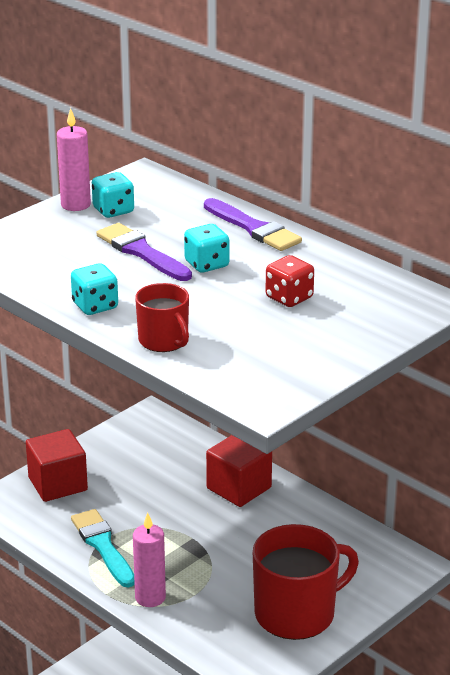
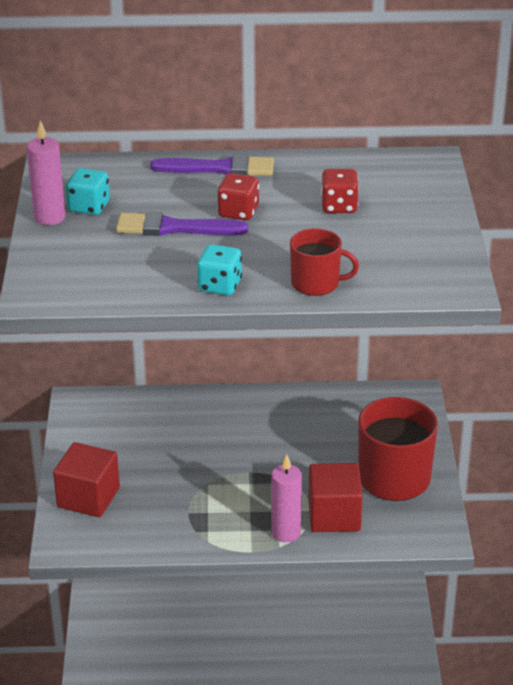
camera: 45 degrees left, 5 degrees up
(103, 546) = (195, 520): turquoise brush -> none
(206, 264) = (238, 212): turquoise dice -> red dice
(239, 488) = (226, 416): red cube -> red cube (334, 515)

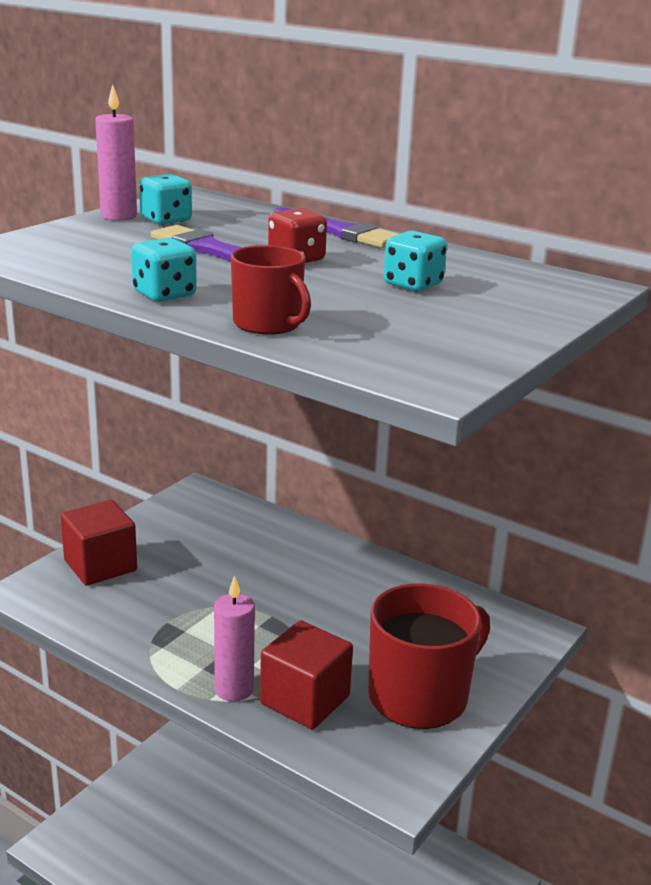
camera: 35 degrees right, 10 degrees down
(339, 206) = (413, 285): red dice -> turquoise dice

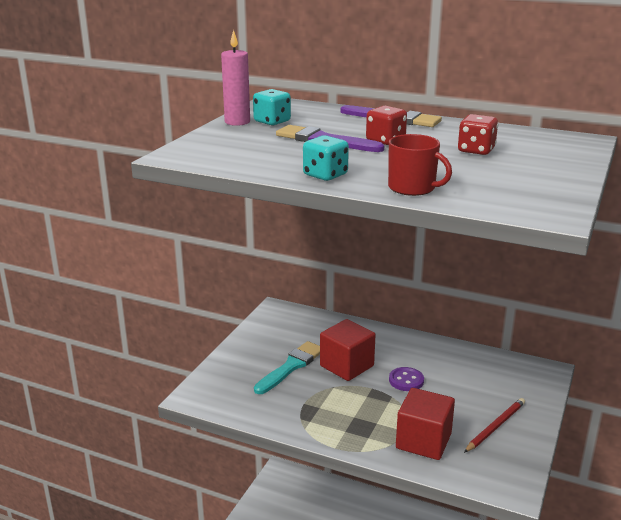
camera: 10 degrees left, 0 degrees up
(100, 565) = (237, 371): red cube -> red cube (347, 366)
(176, 570) = (291, 366): none -> turquoise brush
(234, 689) = (373, 442): pink candle -> none
(325, 613) = (406, 380): none -> purple button
(413, 285) = (476, 150): turquoise dice -> red dice
(420, 696) = (495, 426): red mug -> red pencil

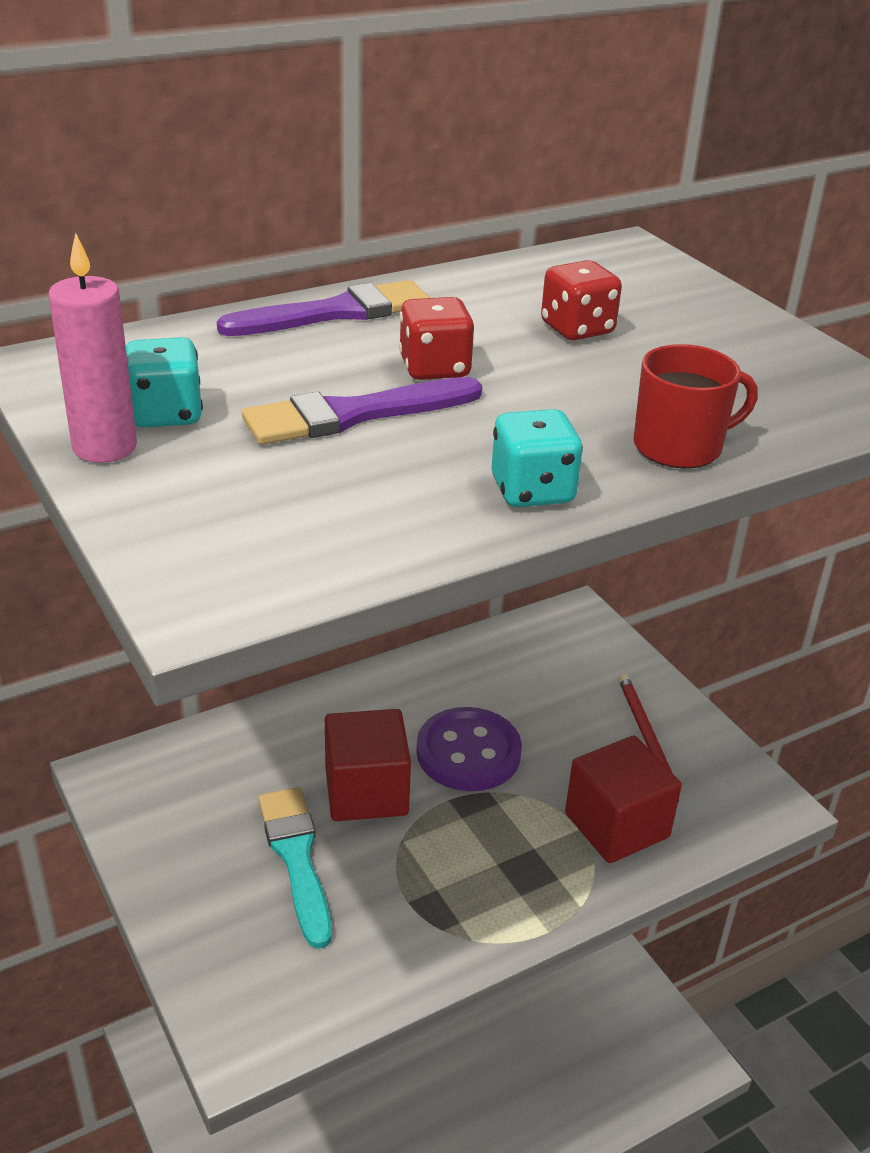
camera: 55 degrees left, 10 degrees up
(406, 380) = (468, 753): purple button -> purple button, size x1.67

